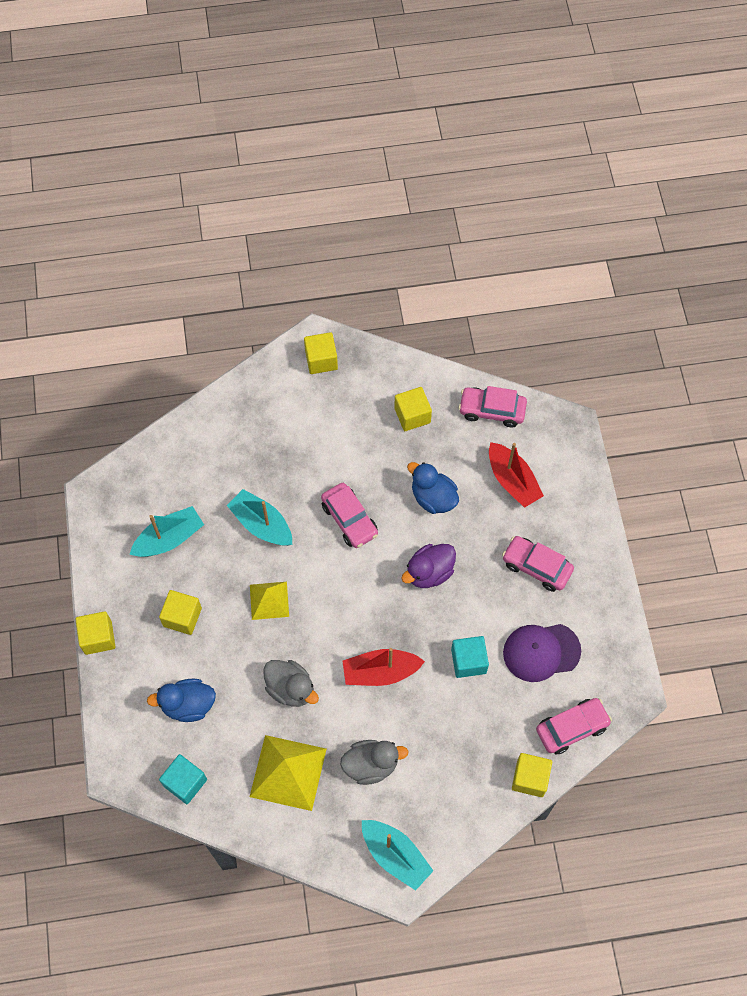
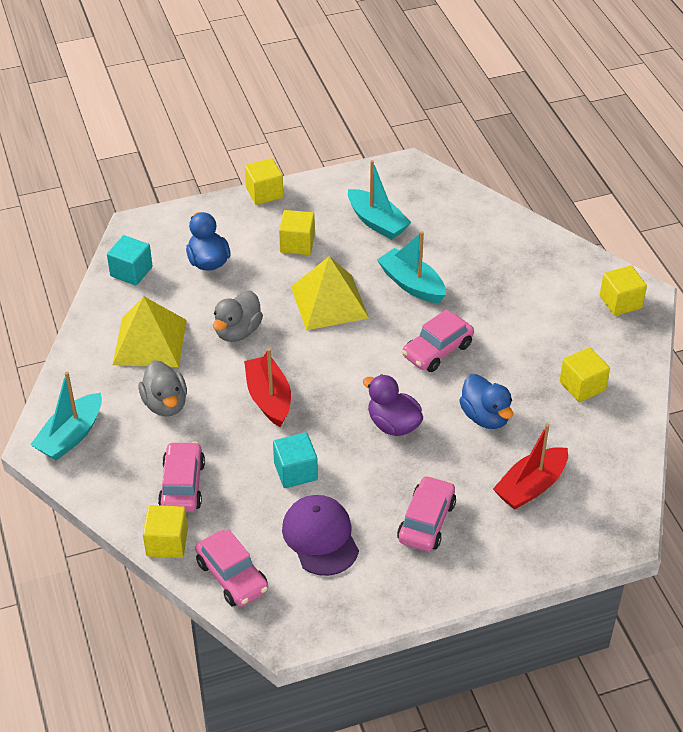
camera: 80 degrees right, 20 degrees down
(261, 524) = (412, 284): turquoise boat -> turquoise boat turned 75 degrees counterclockwise
(269, 600) = (329, 302): yellow pyramid -> yellow pyramid, size x1.63
(433, 498) = (485, 417): blue duck -> blue duck turned 120 degrees clockwise
(492, 410) = (617, 457): pink car -> pink car (182, 485)

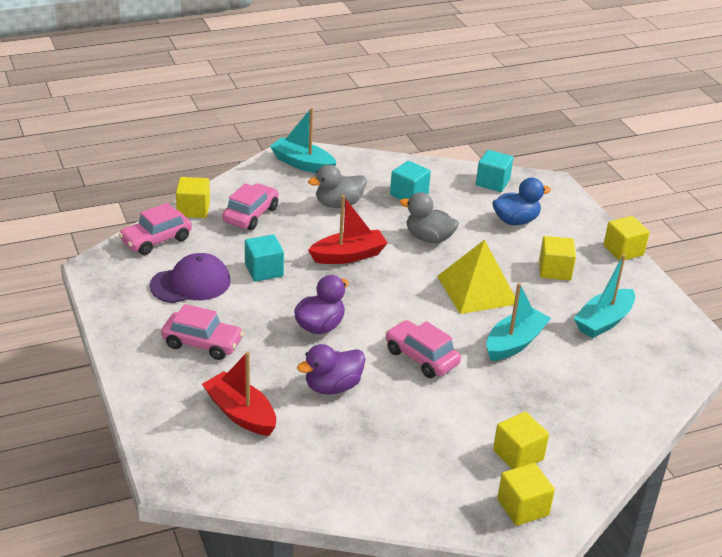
camera: 85 degrees right, 10 degrees down
(149, 342) = (409, 194): yellow pyramid -> turquoise cube
(182, 485) = (251, 215): pink car -> pink car turned 60 degrees counterclockwise
(485, 417) = (332, 386): blue duck -> purple duck
(582, 386) = (381, 462): yellow cube -> yellow cube (518, 455)

